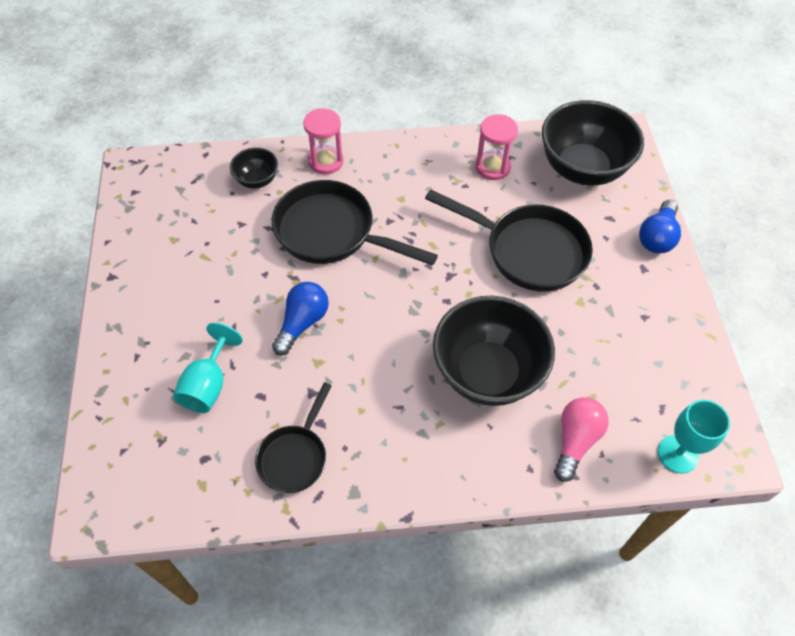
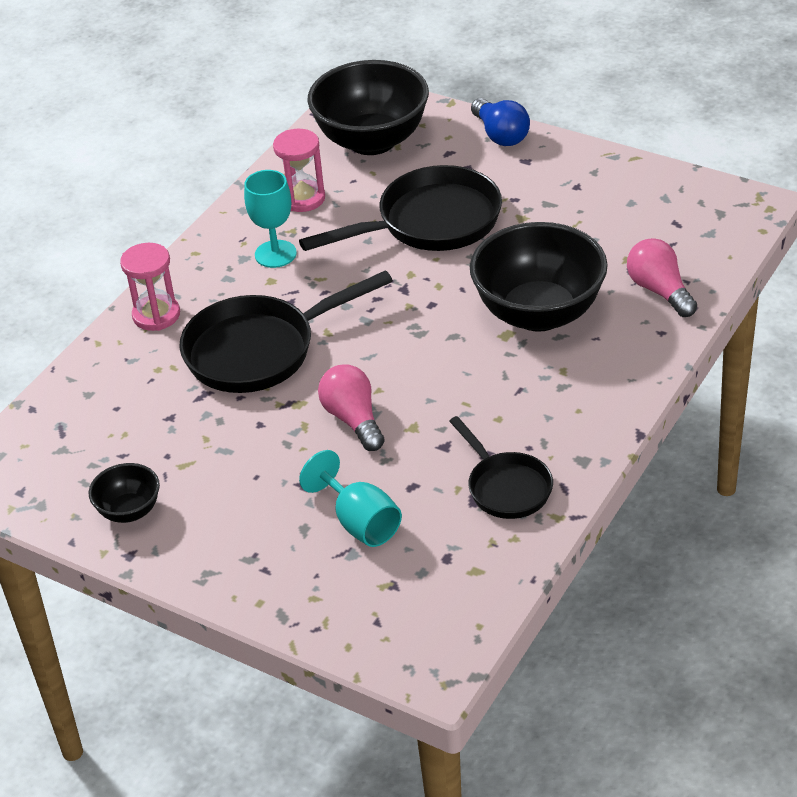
camera: 50 degrees left, 15 degrees down
(257, 180) = (121, 380): black bowl -> black bowl (129, 511)
(302, 323) = (353, 419): blue light bulb -> pink light bulb
(677, 454) = (726, 236): turquoise goblet -> turquoise goblet (275, 254)

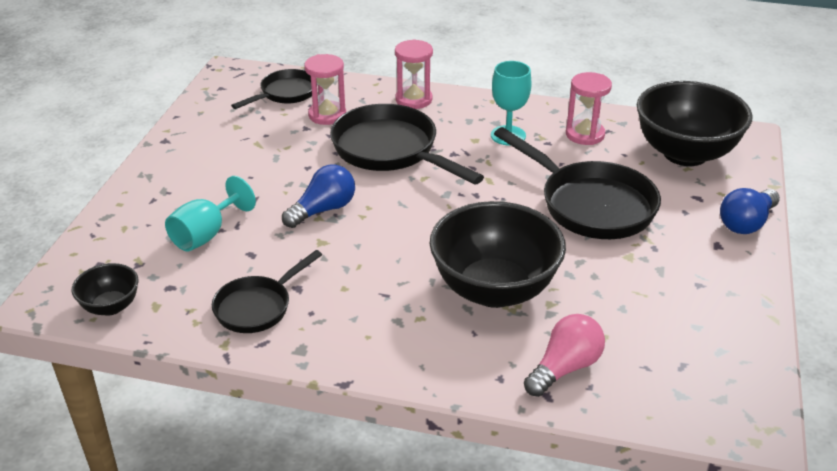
camera: 70 degrees right, 5 degrees down
(74, 428) = (285, 93): none -> black pan
(129, 511) = (207, 131): black bowl -> black bowl (111, 306)
(150, 395) = (327, 115): none -> pink hourglass
(353, 419) = (323, 210): pink light bulb -> blue light bulb

